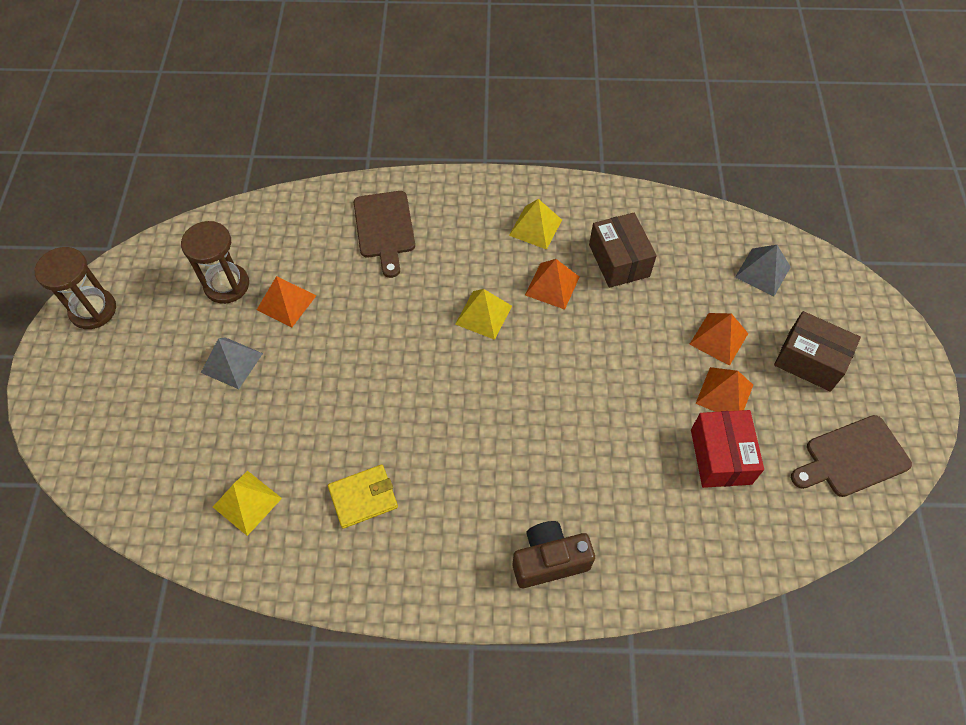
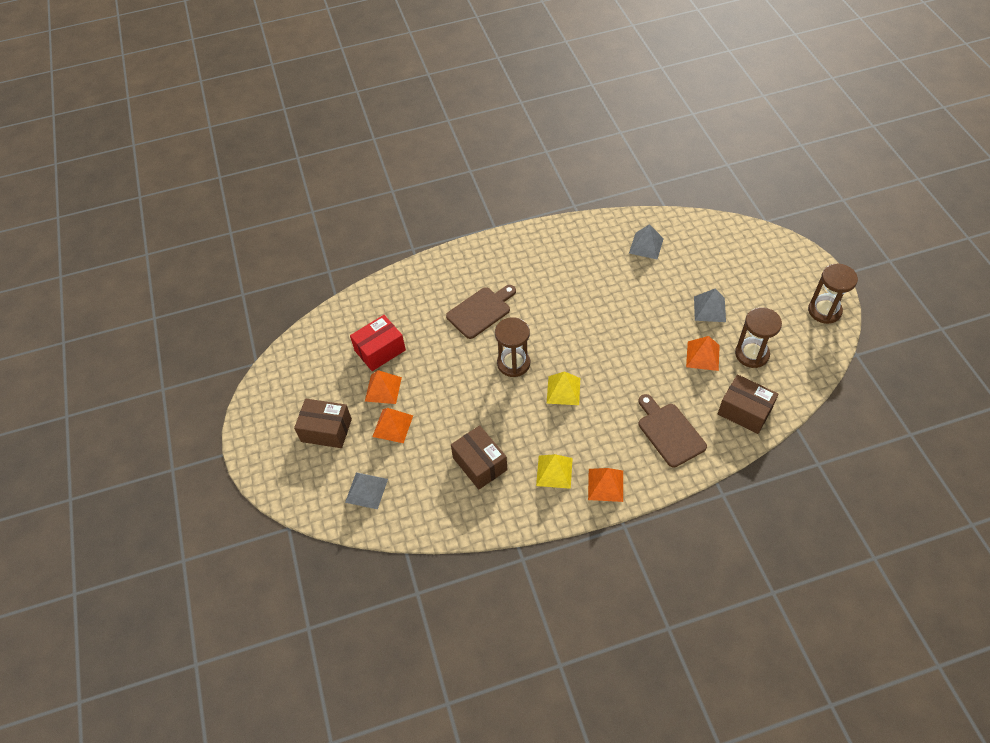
camera: 165 degrees right, 5 degrees down
(247, 502) = (646, 246): yellow pyramid -> grey pyramid
(286, 224) = (744, 411): none -> brown box
(363, 497) = (583, 267): yellow wallet -> none
(533, 372) = (513, 363): none -> brown hourglass
(549, 560) = (467, 270): brown camera -> none
(552, 286) = (523, 427): orange pyramid -> orange pyramid (605, 485)
(720, 456) = (380, 350): red box -> red box turned 75 degrees clockwise
(852, 457) = (296, 375): brown cutting board -> brown cutting board (481, 311)

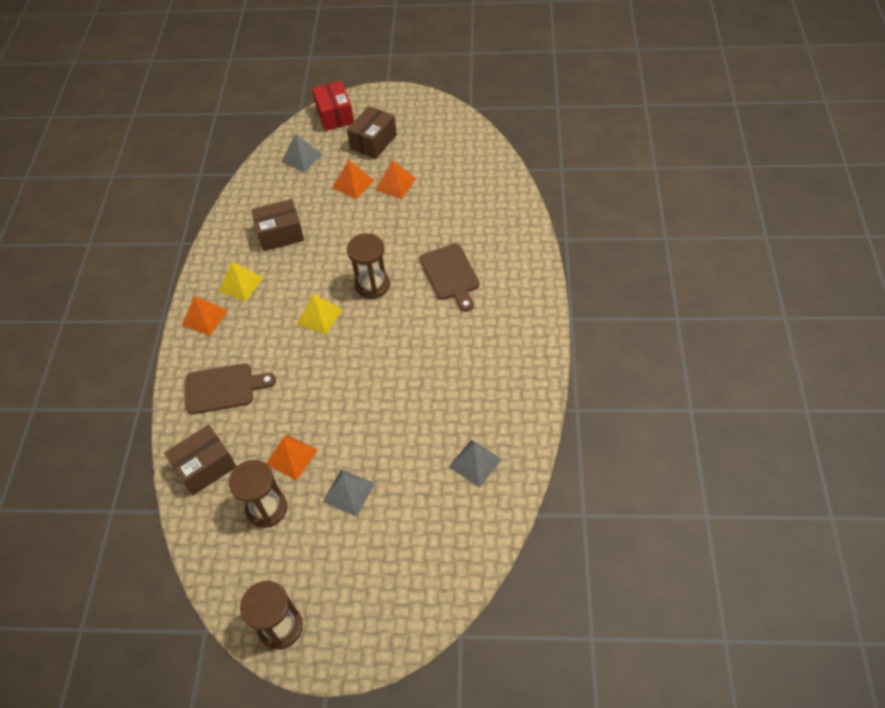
camera: 110 degrees right, 0 degrees up
(380, 350) = (440, 189): red box -> red box (335, 115)

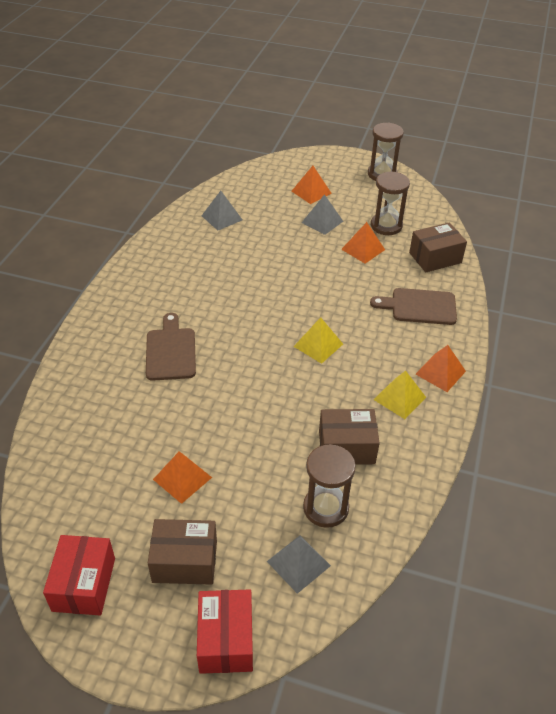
camera: 170 degrees left, 10 degrees down
(353, 184) = (237, 495): orange pyramid -> orange pyramid (311, 192)
(372, 285) = (255, 361): brown hourglass -> brown hourglass (325, 508)
(373, 142) = (185, 561): brown box -> brown box turned 45 degrees clockwise
(429, 117) = (84, 584): none -> red box

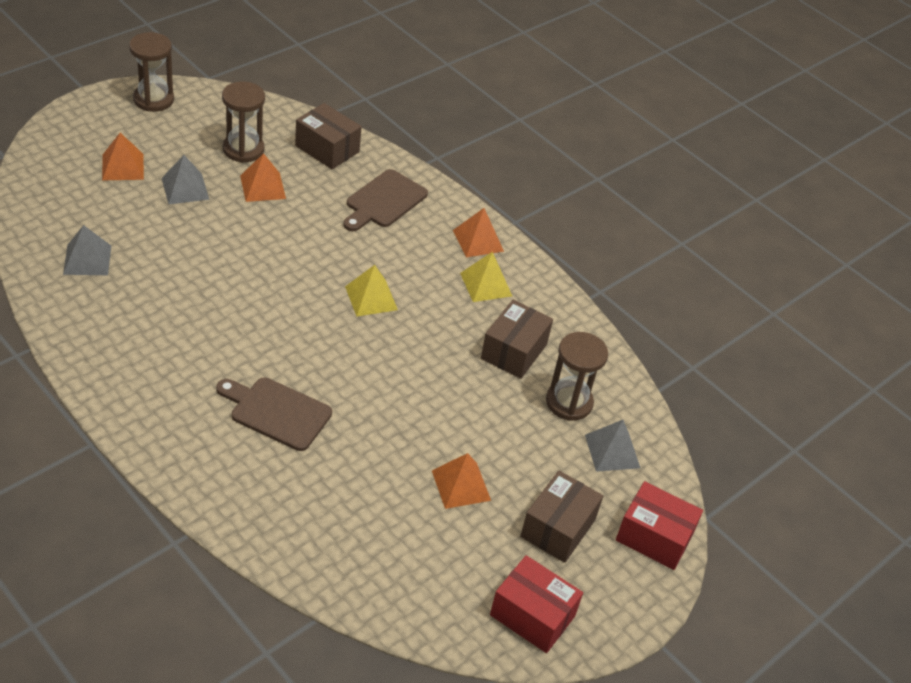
camera: 65 degrees left, 0 degrees up
(435, 258) = (327, 149): brown box -> brown box turned 60 degrees counterclockwise

